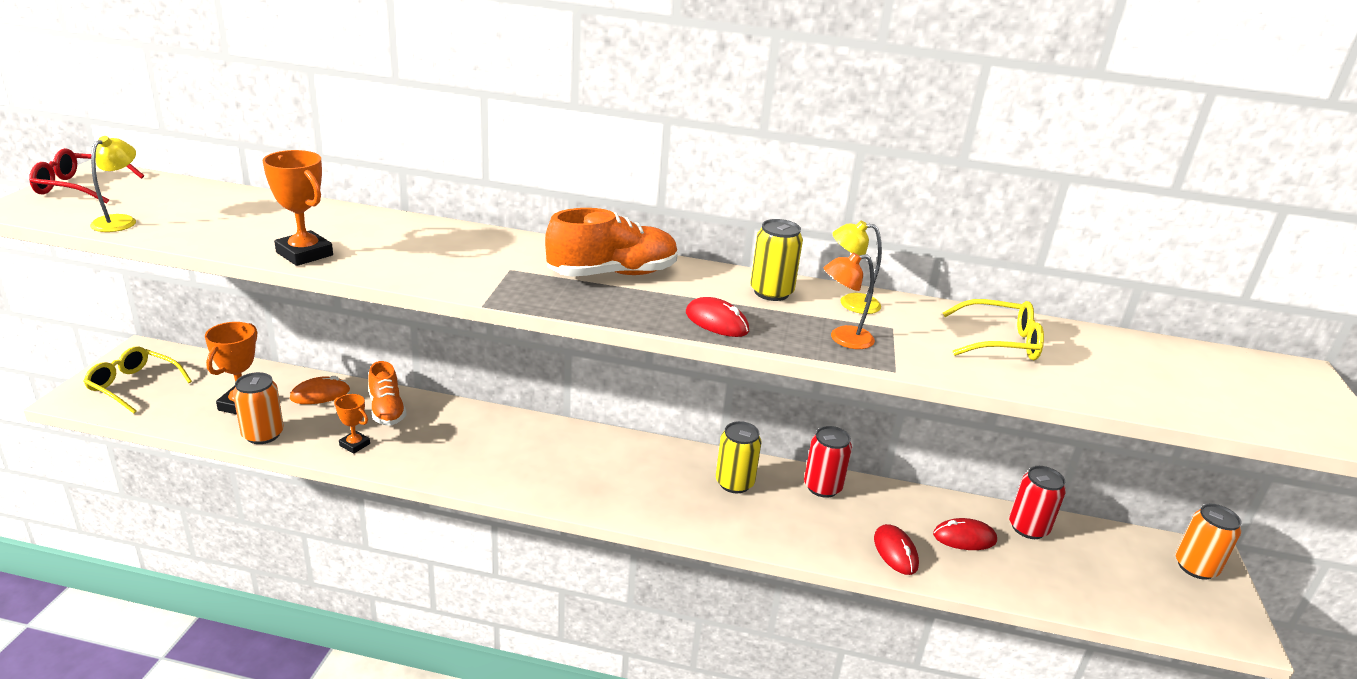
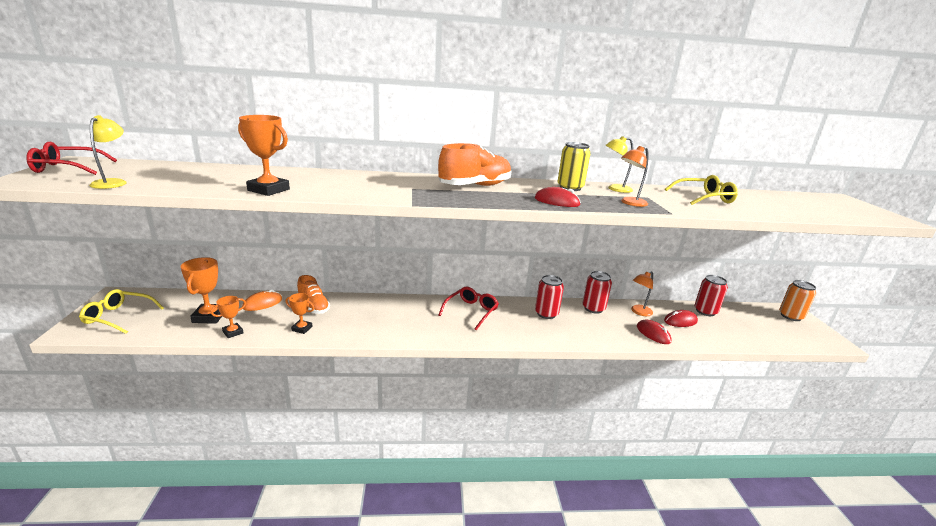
camera: 15 degrees left, 5 degrees down
(263, 434) = (233, 332): orange can -> orange trophy
(614, 458) = (471, 311): none -> red glasses
(734, 483) = (546, 313): yellow can -> red can
(899, 508) = (638, 312): none -> orange lamp

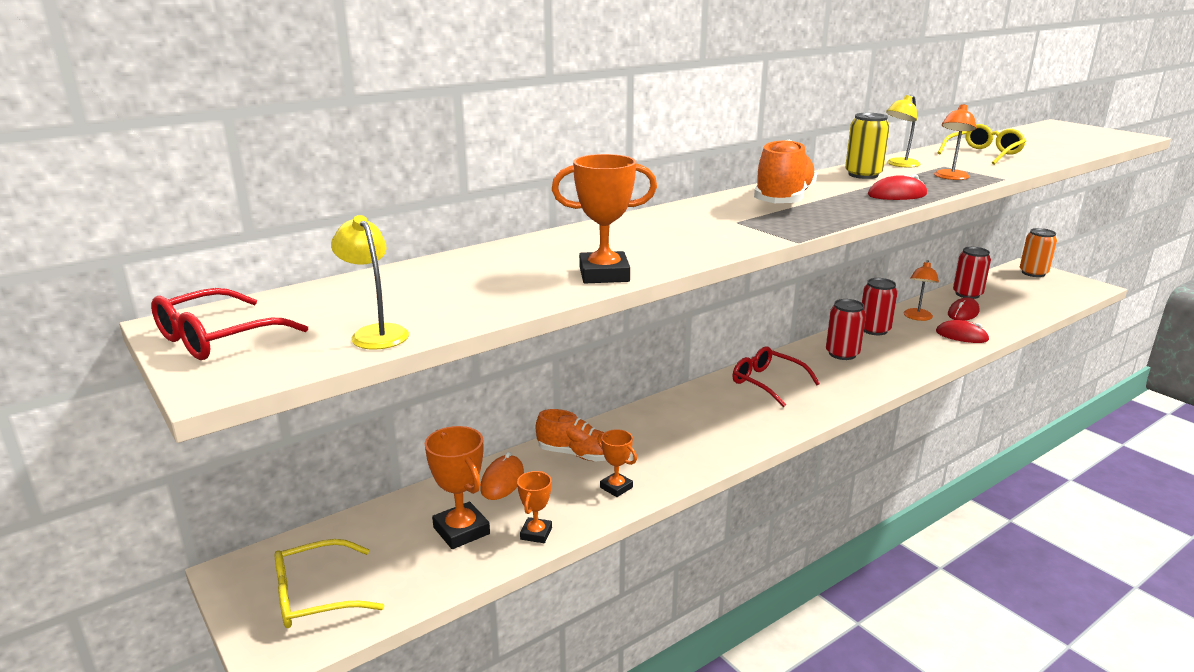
camera: 30 degrees left, 0 degrees up
(302, 328) = (616, 487): orange trophy -> orange trophy turned 60 degrees clockwise
(471, 311) = (767, 383): red glasses -> red glasses turned 45 degrees counterclockwise

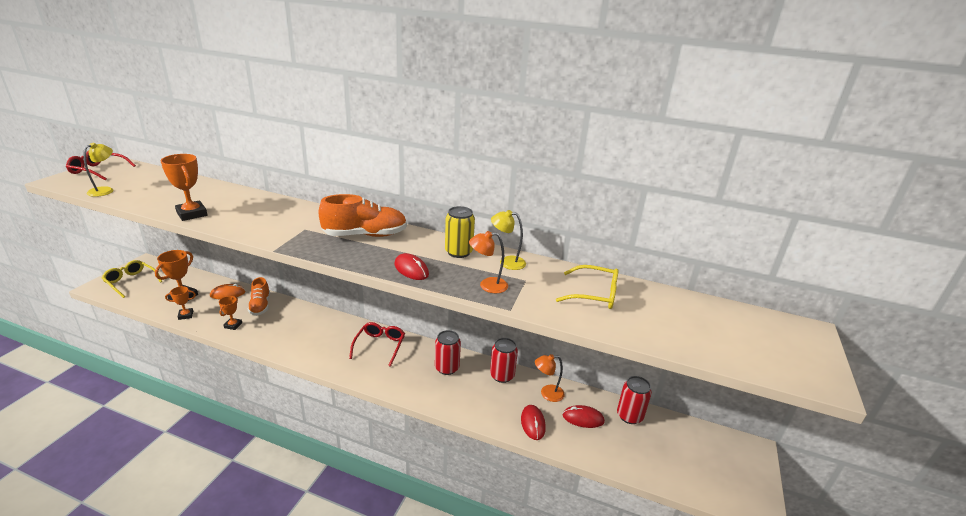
camera: 55 degrees right, 5 degrees up
(1033, 273) = (740, 455): orange can -> none

